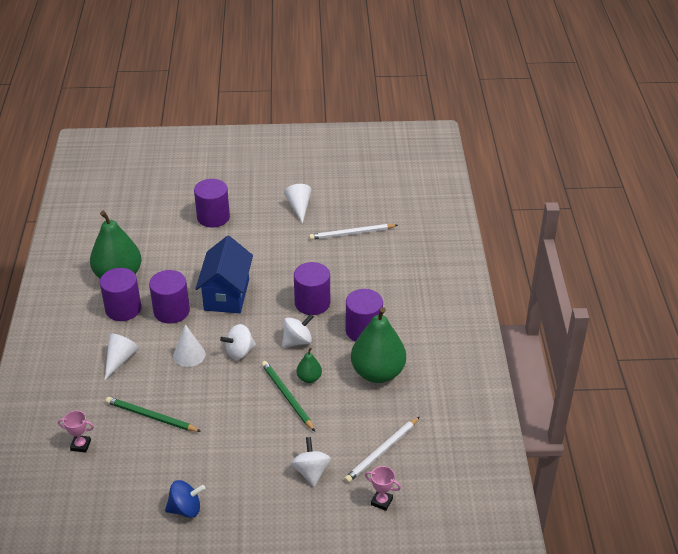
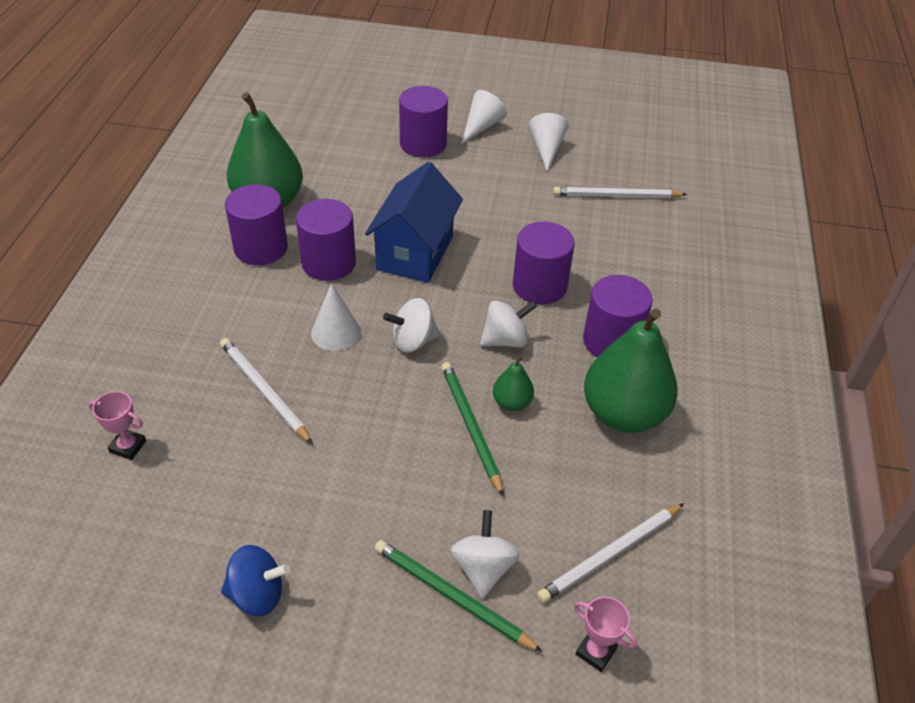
camera: 10 degrees right, 5 degrees up
(120, 359) = (232, 321): white cone -> white cone (481, 126)
(151, 416) = (250, 420): green pencil -> green pencil (452, 596)
(154, 398) = (264, 391): none -> white pencil

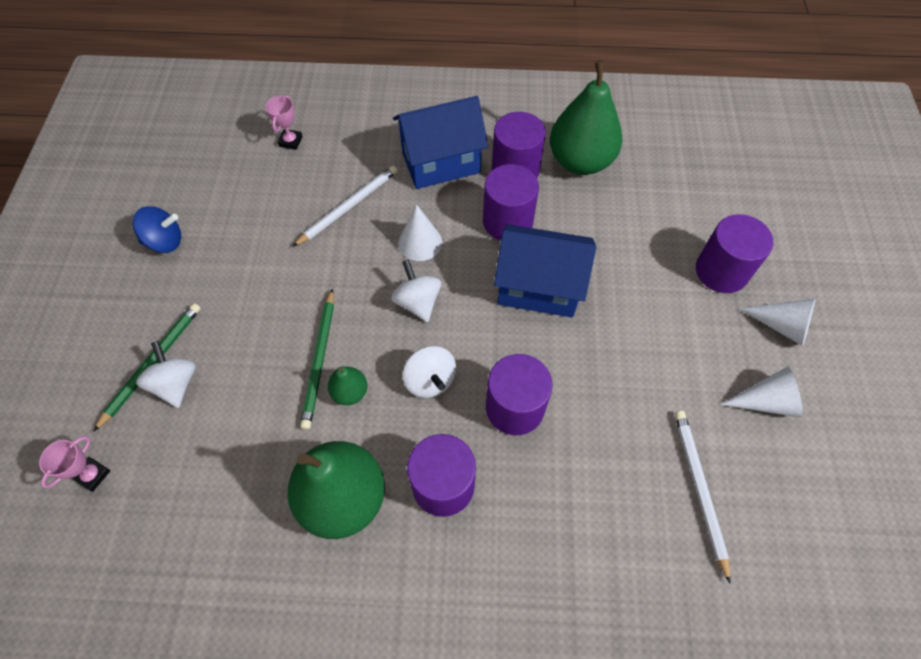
camera: 85 degrees right, 15 degrees up
(227, 304) = (441, 163): none -> blue house
(257, 594) = (165, 242): blue spinning top -> blue spinning top turned 90 degrees counterclockwise
(470, 426) = (320, 360): green pencil -> green pencil turned 120 degrees clockwise
(483, 568) = (175, 384): white spinning top -> white spinning top turned 105 degrees counterclockwise
(610, 554) = (182, 486): white pencil -> none

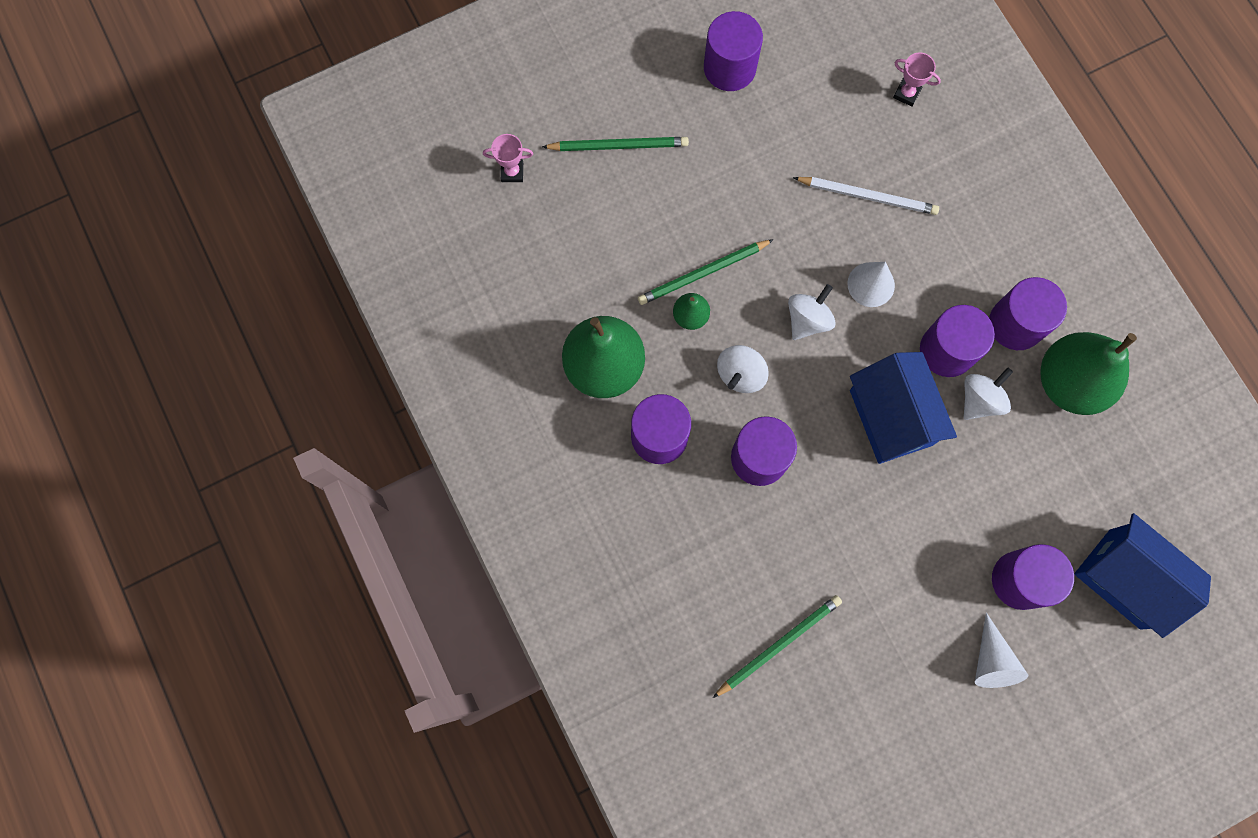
camera: 60 degrees right, 15 degrees up
(165, 242) = (729, 68): blue spinning top -> purple cylinder
(175, 384) = (614, 176): white spinning top -> white spinning top (980, 400)
(291, 141) = (906, 94): pink trophy -> pink trophy turned 45 degrees clockwise
(441, 163) = (975, 249): blue house -> blue house (1124, 579)
(699, 489) = (779, 645): white pencil -> green pencil
(766, 401) = (898, 673): white cone -> none

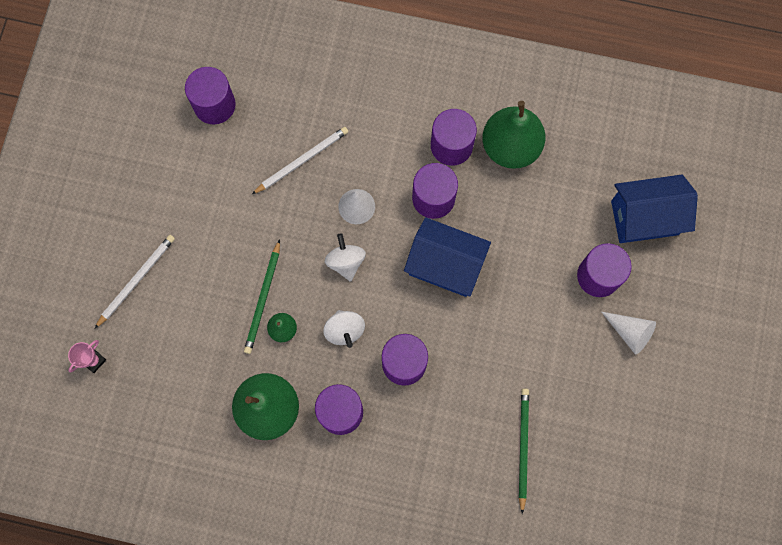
camera: 50 degrees left, 0 degrees up
(618, 146) = (136, 280): green pencil -> white pencil
(729, 68) = (148, 170): purple cylinder -> purple cylinder (214, 105)
(906, 94) = (259, 82): pink trophy -> none
(980, 400) = (478, 205): white spinning top -> none

